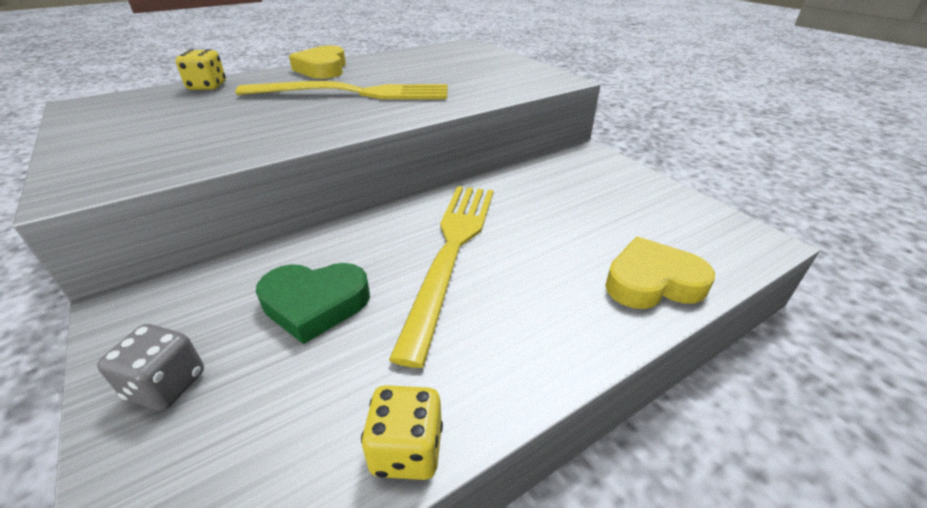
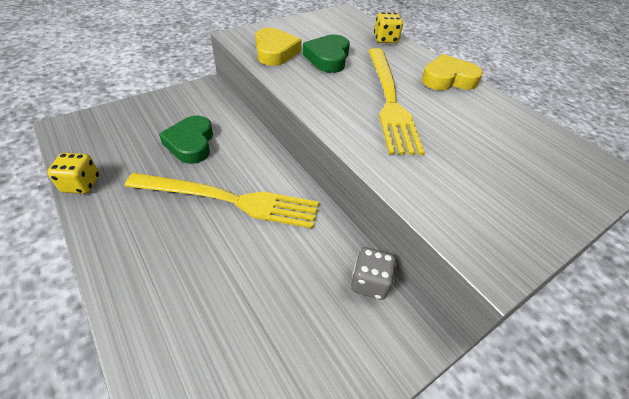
camera: 85 degrees right, 10 degrees up
(167, 385) = (152, 110): grey dice -> grey dice (369, 282)
(232, 118) = (328, 58): none -> green heart
(652, 282) = (160, 334): yellow heart -> yellow heart (275, 52)

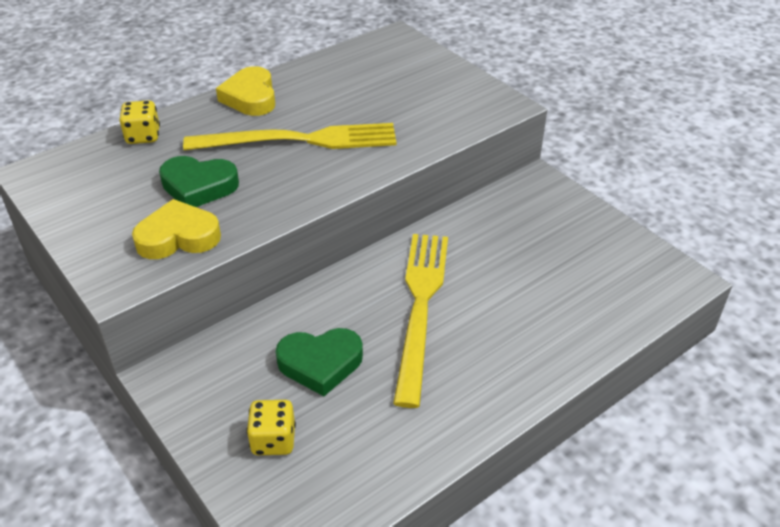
camera: 90 degrees left, 5 degrees down
(81, 184) = (420, 461): yellow dice -> yellow dice (273, 440)
(369, 282) = (500, 203): grey dice -> none

